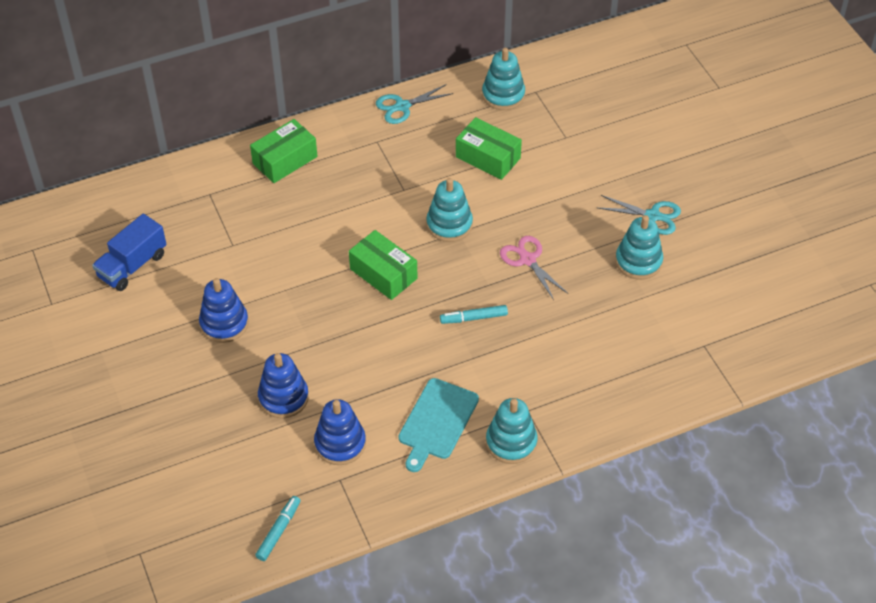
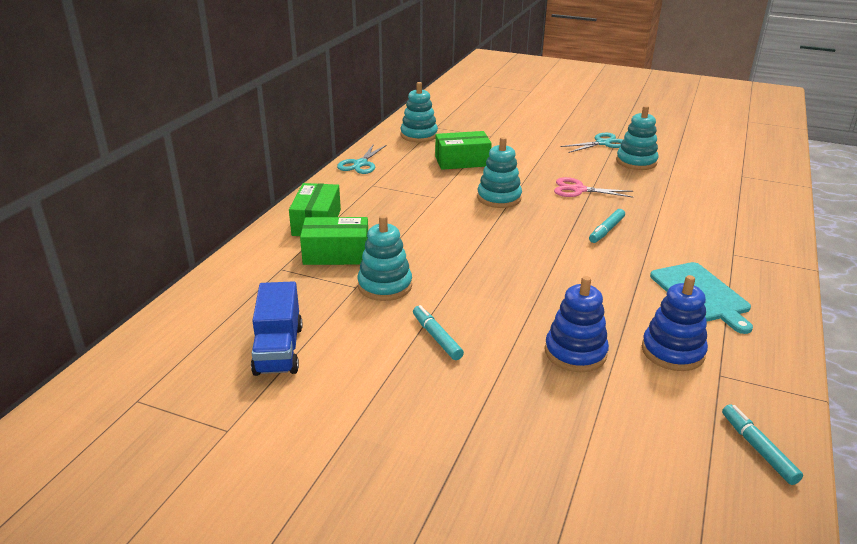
camera: 45 degrees left, 20 degrees down
(224, 323) = (436, 337): blue stacking toy -> turquoise marker
(383, 274) = (504, 241): green box -> green box (336, 254)
(511, 442) = (762, 275): turquoise stacking toy -> turquoise stacking toy (385, 286)

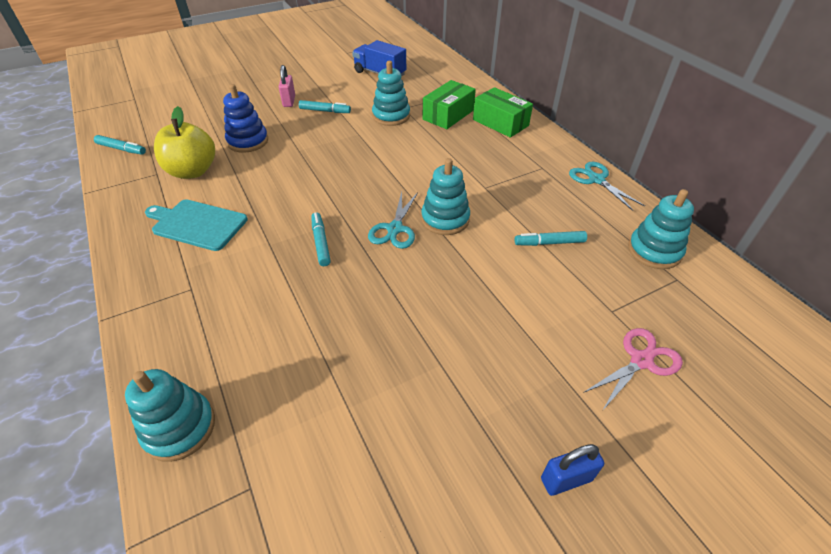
camera: 130 degrees right, 15 degrees up
(455, 383) = (289, 101): none -> pink padlock
(462, 161) = (549, 243): green box -> turquoise marker
(578, 190) = (402, 281): pink scissors -> pink scissors (641, 361)
(600, 126) = (566, 479): none -> blue padlock
(602, 143) = (498, 415): turquoise scissors -> turquoise scissors (395, 229)
(636, 162) = (409, 397): turquoise stacking toy -> turquoise stacking toy (179, 428)
(672, 352) = (192, 171): blue stacking toy -> yellow apple

